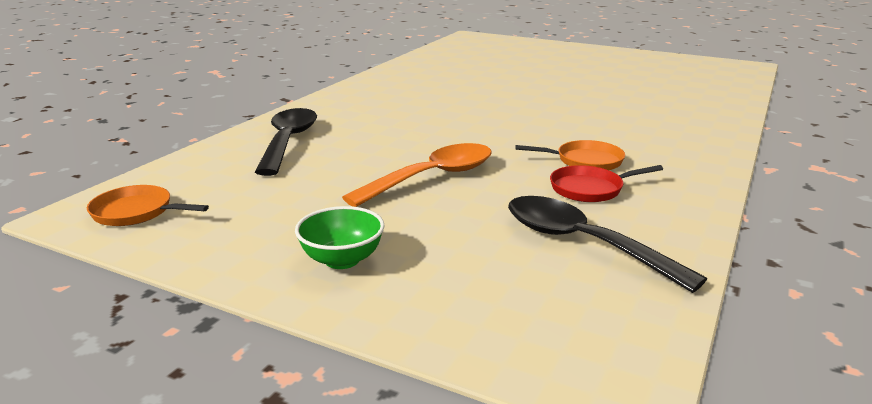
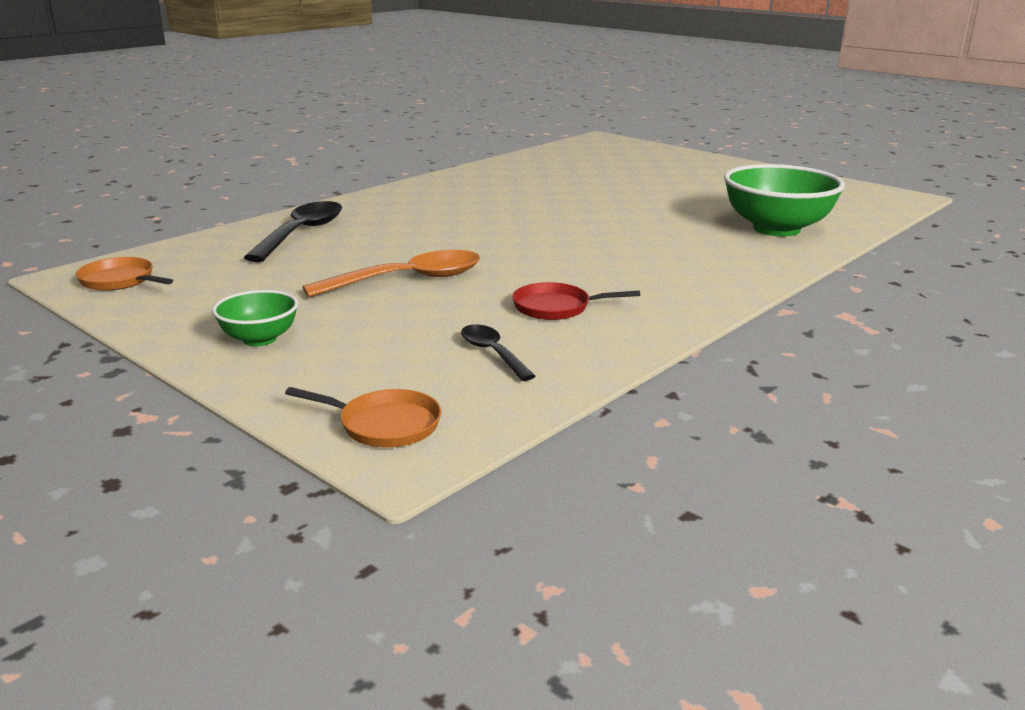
camera: 15 degrees right, 0 degrees up
(582, 243) = (492, 353): black spoon -> black spoon, size x0.56
(585, 161) = (581, 281): orange pan -> orange pan (384, 425)
(686, 99) = (776, 229): none -> green bowl

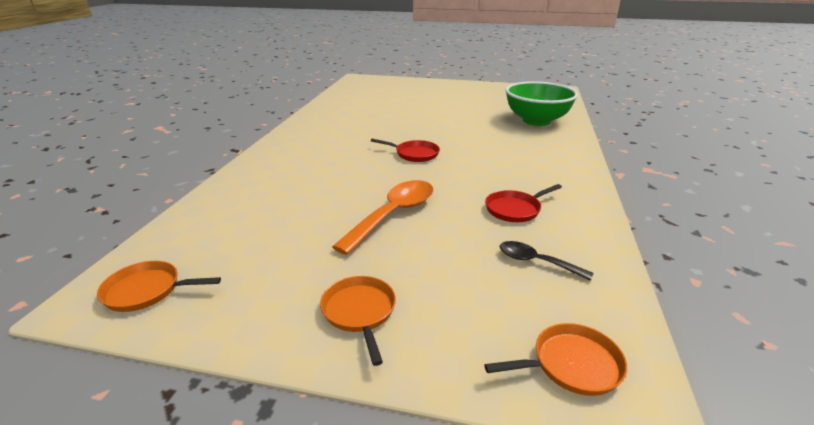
camera: 30 degrees left, 5 degrees up
(259, 339) = (360, 312): green bowl -> orange pan
(302, 233) = (257, 193): black spoon -> none
(529, 232) = (414, 154): none -> red pan

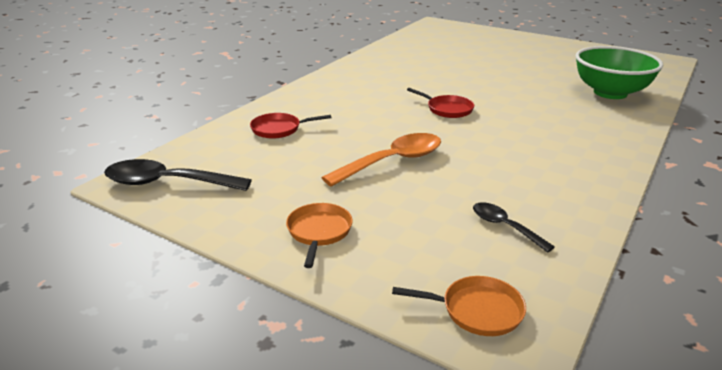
camera: 20 degrees right, 0 degrees up
(147, 291) = (167, 183): orange pan -> black spoon
(515, 209) = (517, 177): red pan -> red pan (279, 129)

